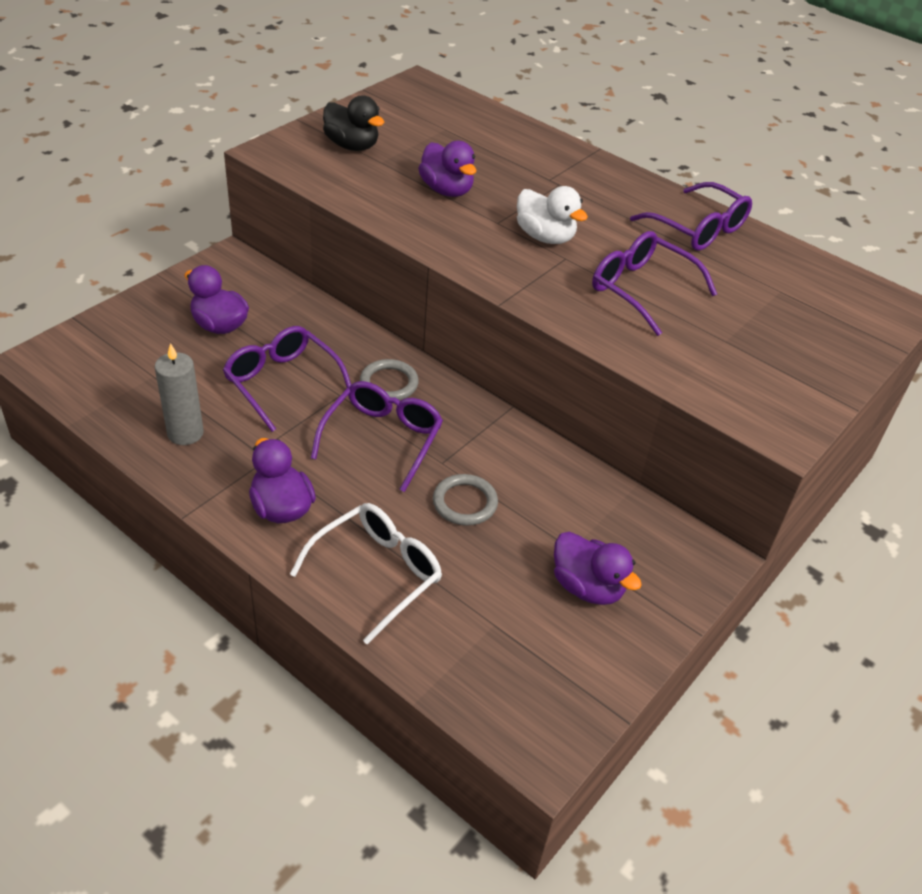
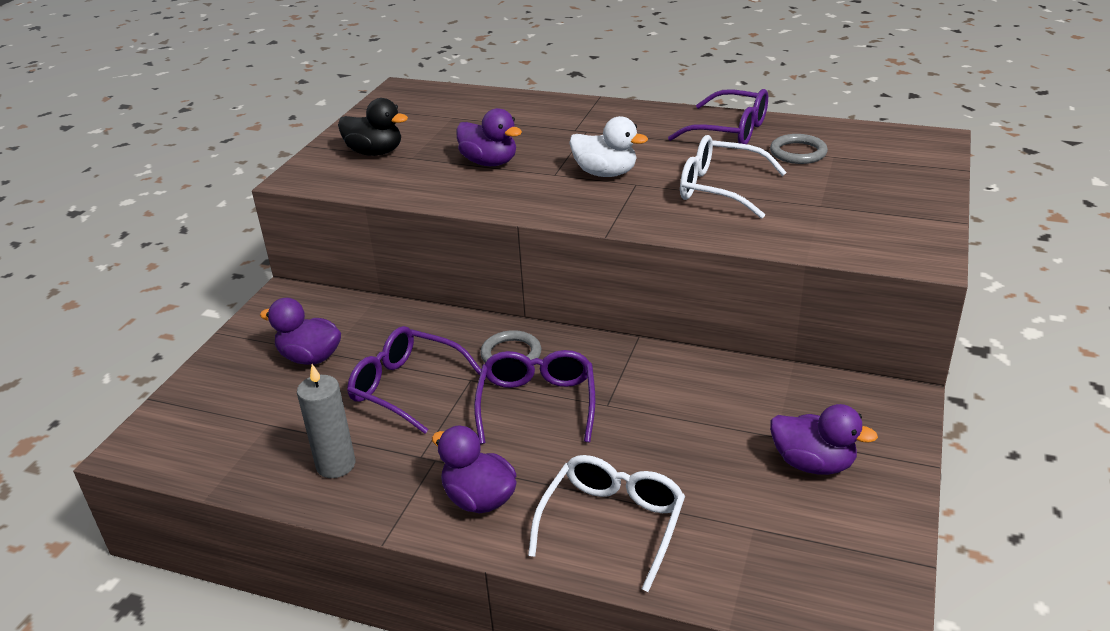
camera: 15 degrees left, 10 degrees down
(465, 502) = (652, 432): grey ring -> grey ring (798, 152)
(642, 290) = (720, 188): purple glasses -> white glasses

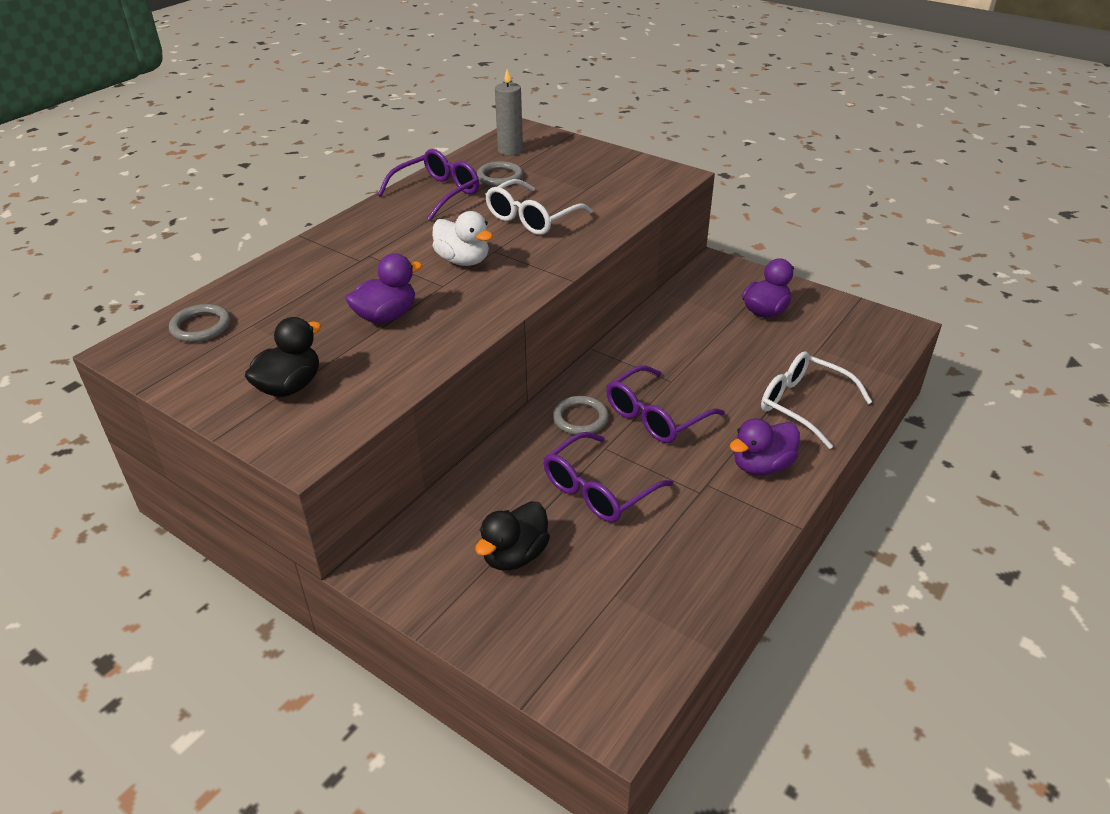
camera: 75 degrees left, 5 degrees up
(310, 357) = (514, 555): purple duck -> black duck
(336, 465) = (694, 548): grey candle -> grey candle (510, 150)
(441, 101) = (201, 326): none -> grey ring
(537, 404) = (656, 416): purple glasses -> purple glasses turned 60 degrees counterclockwise
(605, 173) = (463, 261): white duck -> white duck turned 90 degrees clockwise

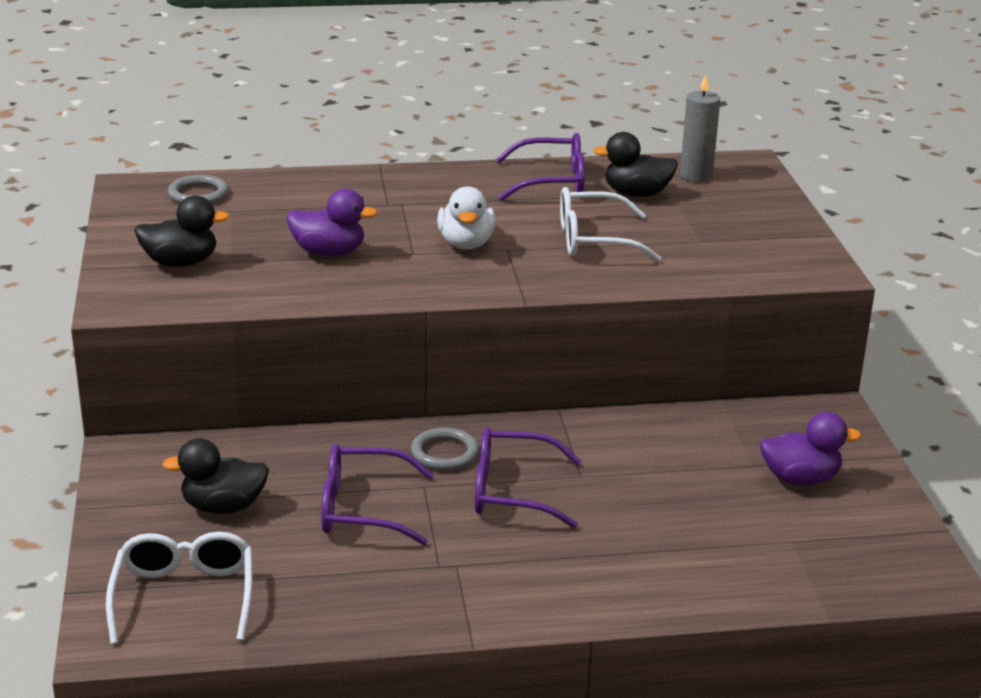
camera: 45 degrees right, 10 degrees down
(500, 177) = (636, 194): grey ring -> black duck
(761, 465) = (531, 585): purple duck -> none
(804, 405) = (671, 571): white glasses -> white glasses (184, 597)

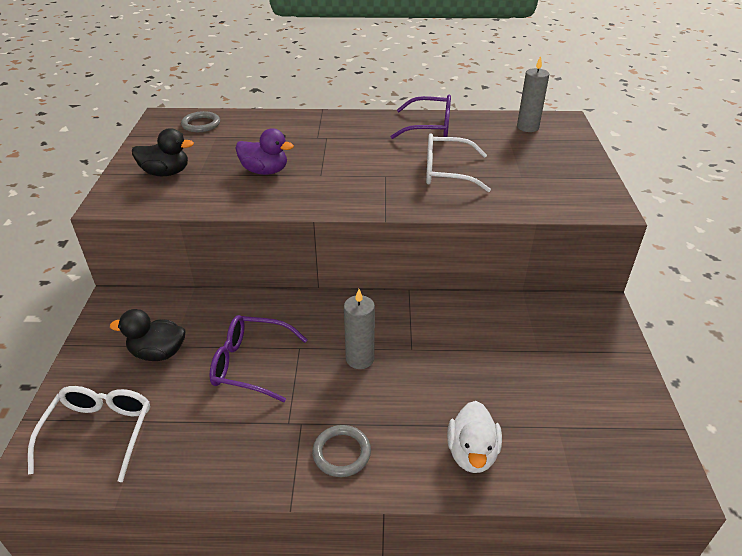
camera: 10 degrees right, 10 degrees up
(444, 453) = (321, 320): grey ring -> grey ring (341, 453)
(466, 244) = (358, 170): white duck -> white duck (472, 453)
(513, 491) = (360, 359): purple glasses -> grey candle
(636, 194) = (484, 139): black duck -> none
(800, 479) = (572, 367): purple duck -> none

